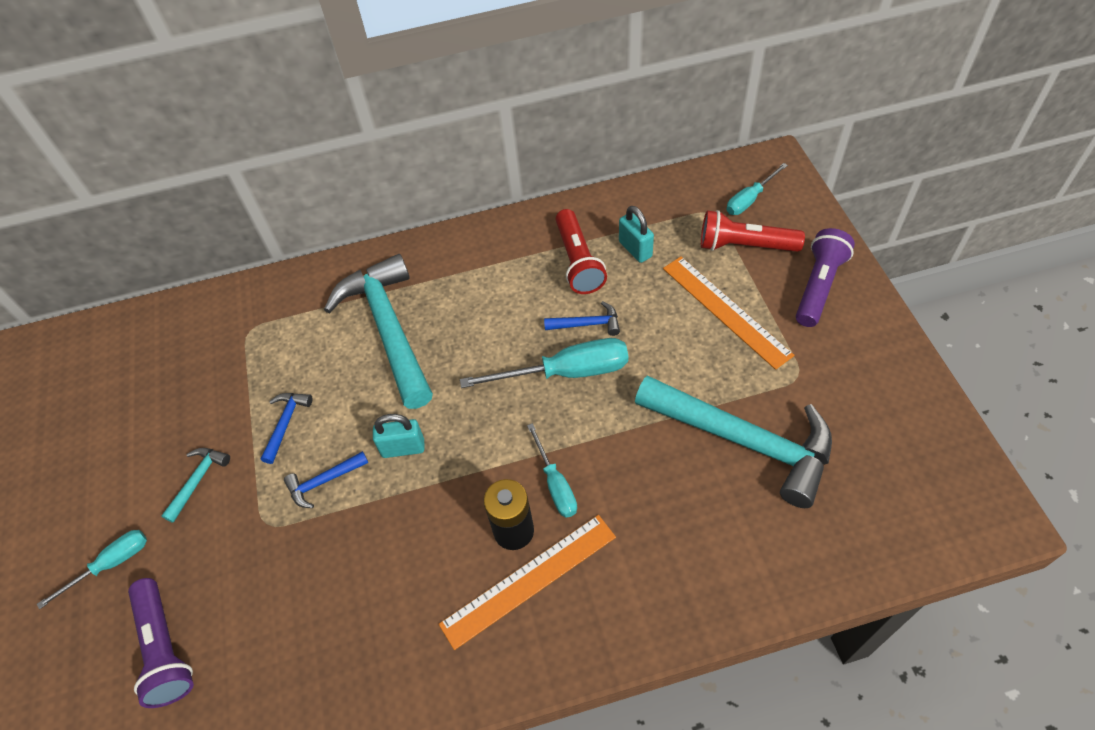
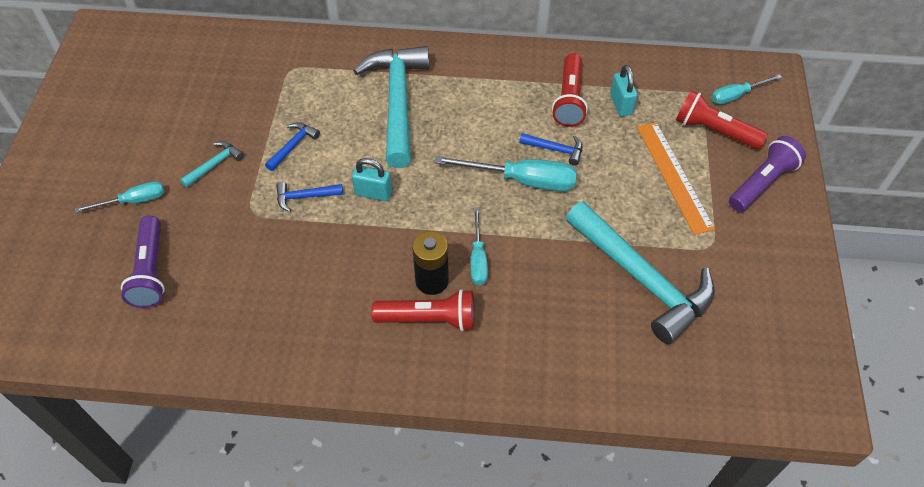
camera: 15 degrees right, 0 degrees up
(529, 580) = (429, 319): orange ruler -> red flashlight

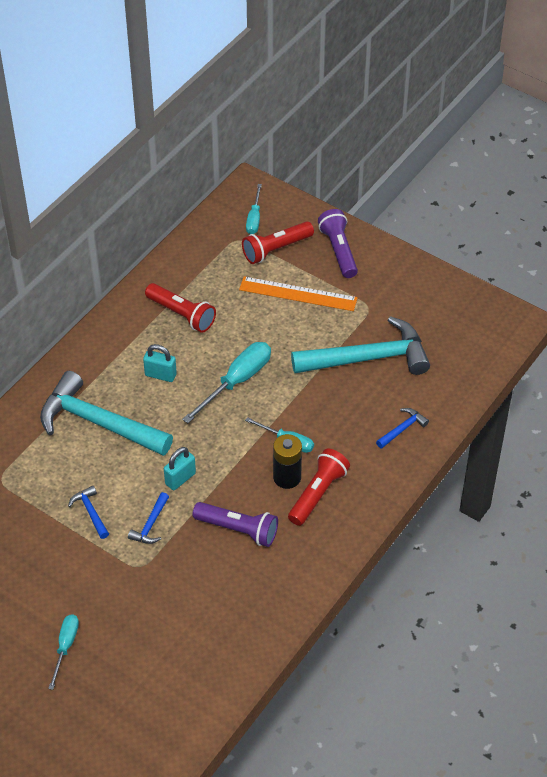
camera: 60 degrees left, 5 degrees down
(151, 270) = (149, 657): purple flashlight -> purple flashlight (238, 529)
(214, 165) = (69, 575): turquoise hammer -> none
(555, 149) = (223, 348): blue hammer -> blue hammer (402, 429)
(621, 104) = (211, 287): turquoise padlock -> turquoise padlock (160, 375)

